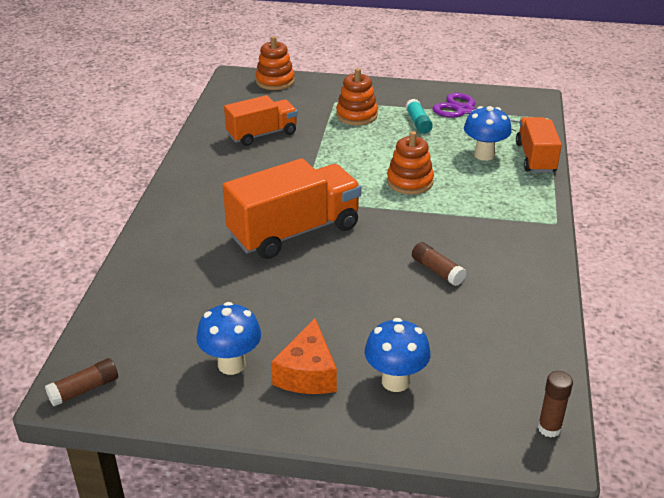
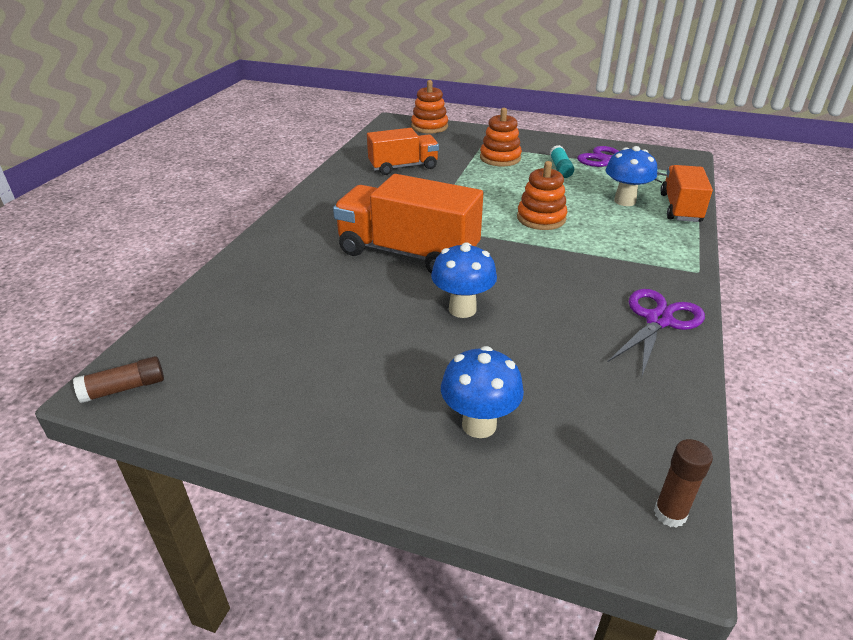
camera: 10 degrees right, 0 degrees up
(231, 364) = (294, 381): blue mushroom -> blue mushroom (462, 309)
(294, 232) = (408, 253): orange truck -> orange truck turned 135 degrees counterclockwise
(307, 373) = (377, 402): orange cheese -> none
(437, 271) = (554, 306): brown glue stick -> none
(526, 274) = (658, 320): none -> purple scissors

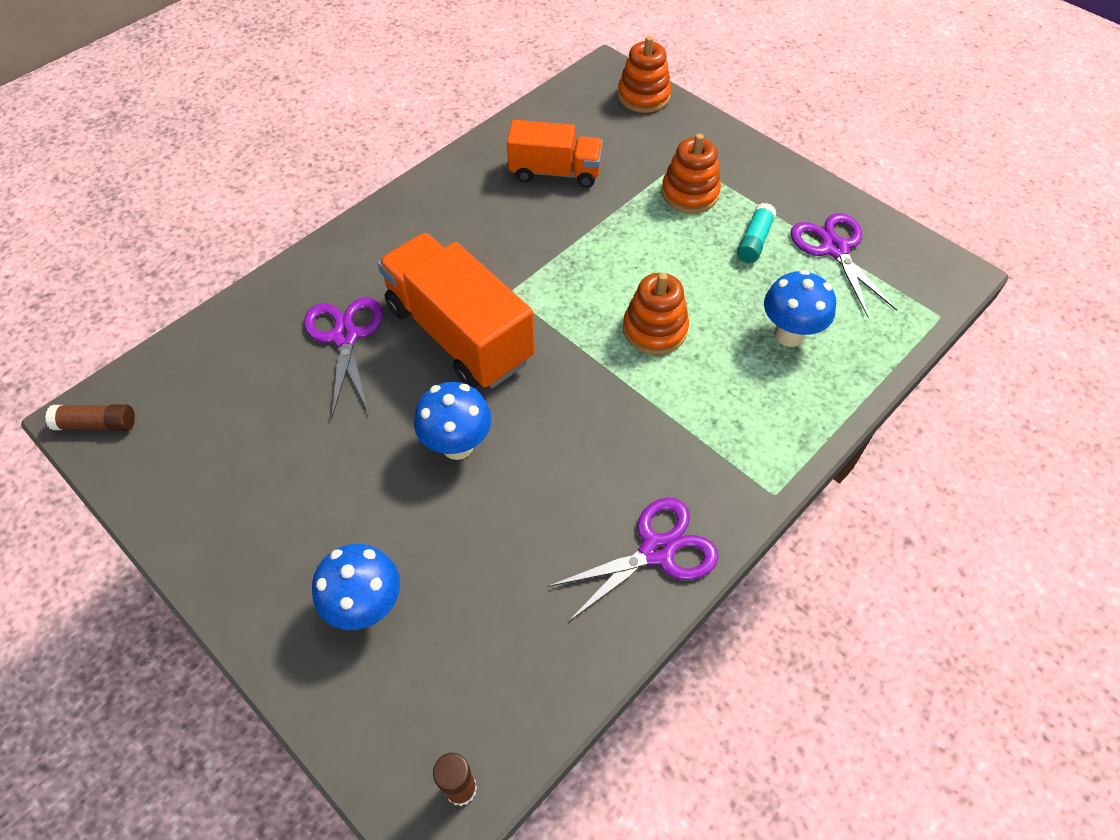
camera: 25 degrees right, 20 degrees up
(319, 276) = (345, 336): none -> purple scissors
(680, 208) = (853, 374): orange truck -> none

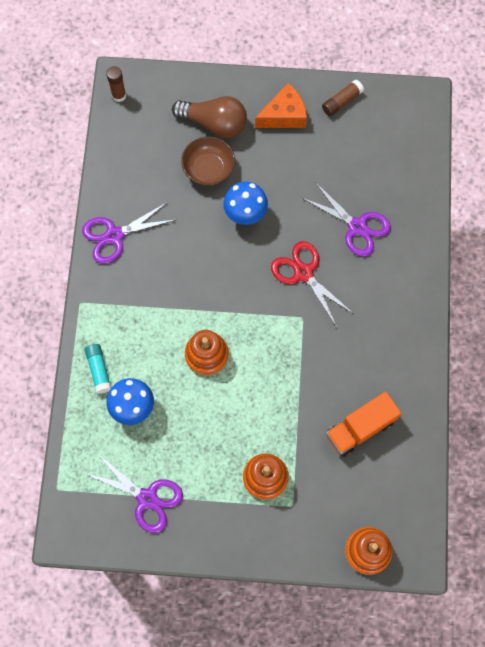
camera: 140 degrees right, 15 degrees up
(97, 424) = (414, 101): brown glue stick -> brown glue stick (342, 101)
(265, 538) = (284, 115): none -> orange cheese
(367, 607) = (214, 123): blue mushroom -> brown light bulb
(442, 544) = (208, 169): none -> brown bowl
(459, 334) = (303, 272): orange truck -> red scissors
(658, 550) = (114, 235): purple scissors -> purple scissors turned 45 degrees clockwise
(754, 240) = (198, 467): turquoise glue stick -> turquoise glue stick (99, 370)

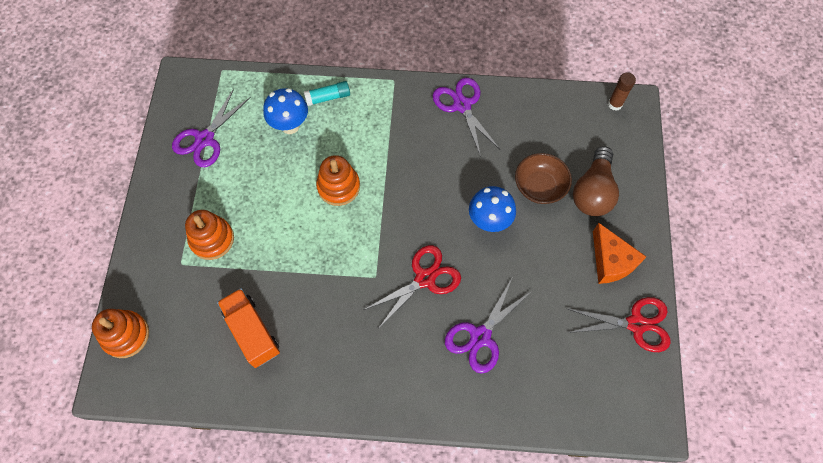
camera: 90 degrees right, 5 degrees down
(342, 101) = (636, 324): brown glue stick -> red scissors

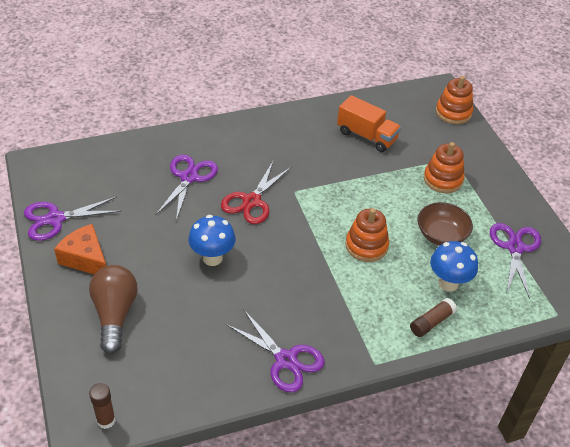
camera: 155 degrees right, 20 degrees down
(328, 97) = (431, 322): turquoise glue stick -> brown glue stick
(539, 186) = (172, 302): brown bowl -> brown bowl (441, 235)
(636, 324) = (55, 219): red scissors -> purple scissors

